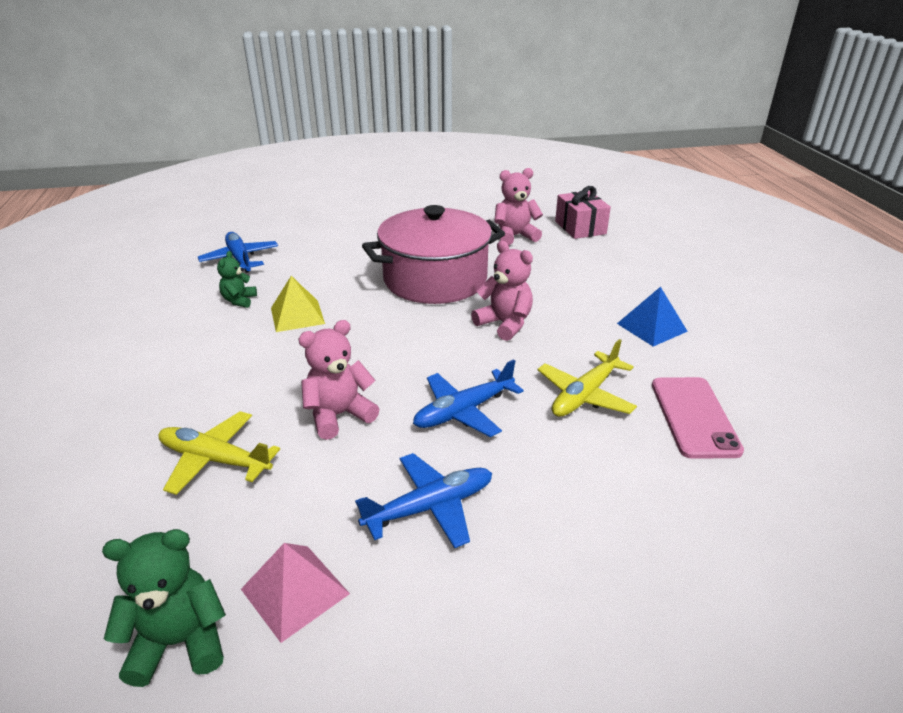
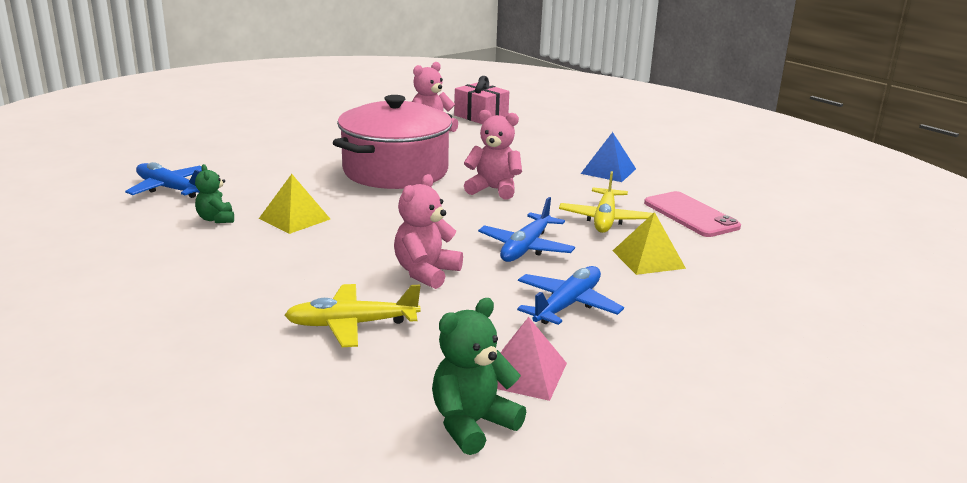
camera: 30 degrees left, 10 degrees down
(581, 469) = (648, 259): none -> yellow pyramid

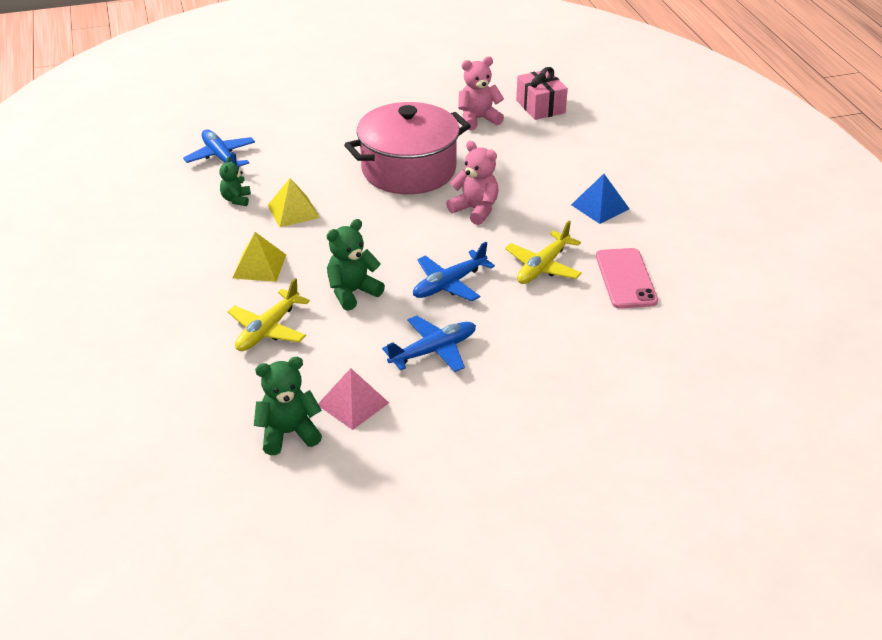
camera: 25 degrees right, 15 degrees up
(352, 324) = (268, 329): yellow plane -> yellow plane turned 75 degrees counterclockwise
(426, 273) = (352, 292): pink teddy bear -> green teddy bear
(648, 259) = (539, 320): yellow pyramid -> yellow pyramid (259, 266)

